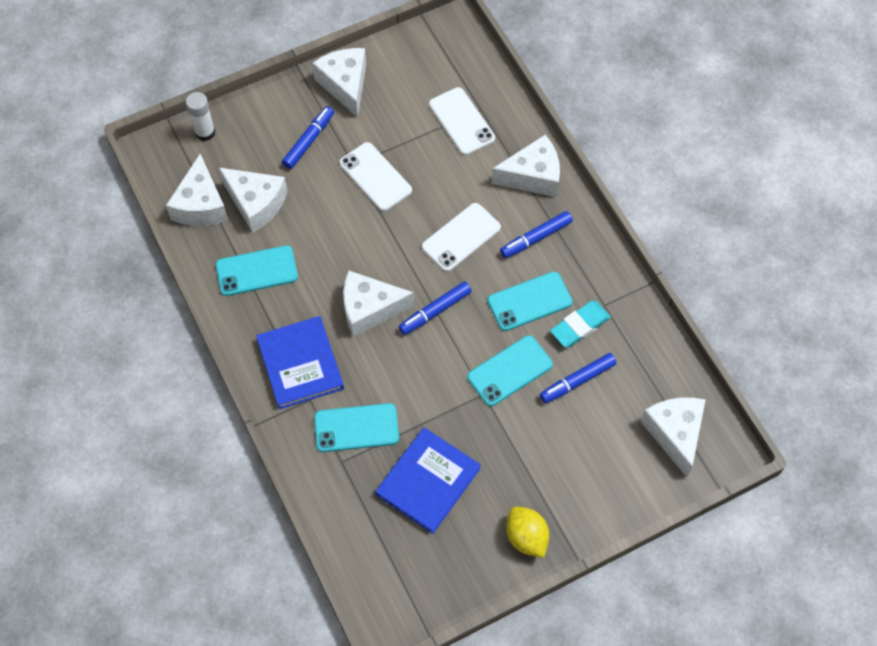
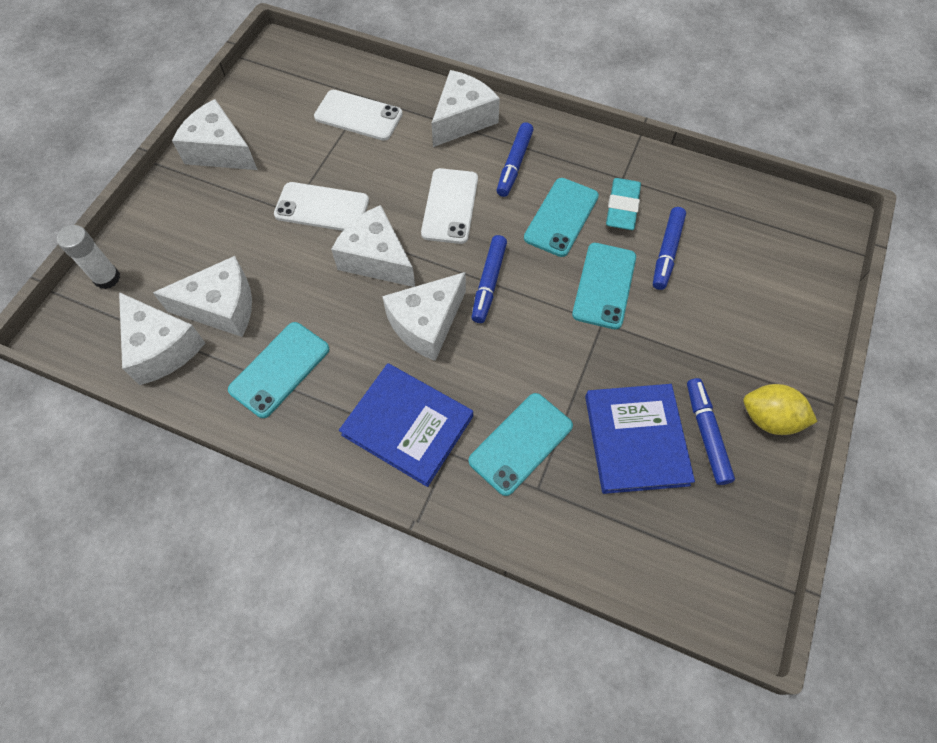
camera: 40 degrees left, 0 degrees up
(309, 141) = (227, 218): blue marker -> blue marker (706, 433)
(675, 433) = (783, 237): white cheese -> white cheese (376, 259)

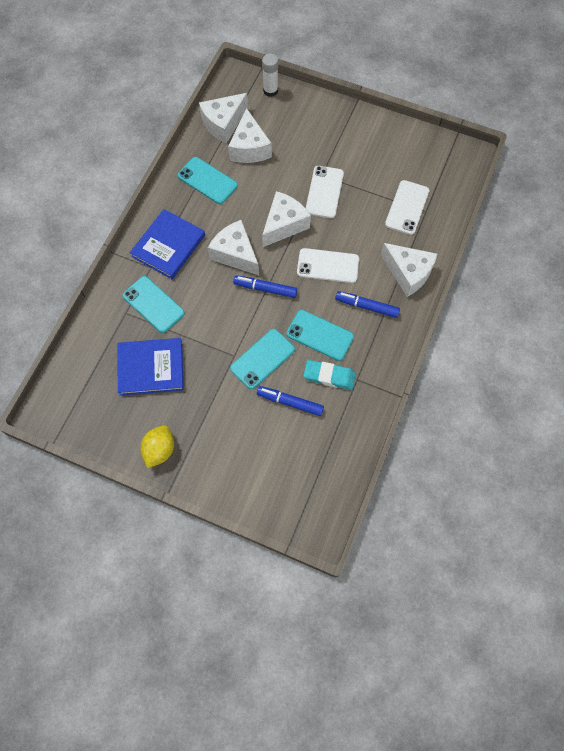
camera: 90 degrees right, 5 degrees up
(220, 151) = (370, 131): white cheese -> none
(604, 285) = (262, 359): turquoise phone -> turquoise phone turned 60 degrees counterclockwise
(706, 433) = (152, 409): blue marker -> none

